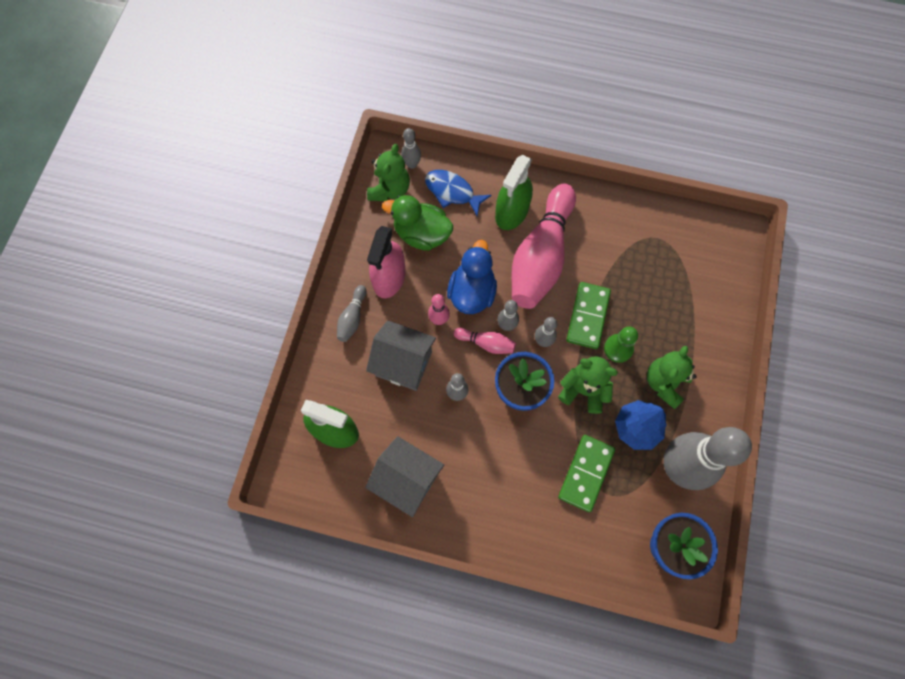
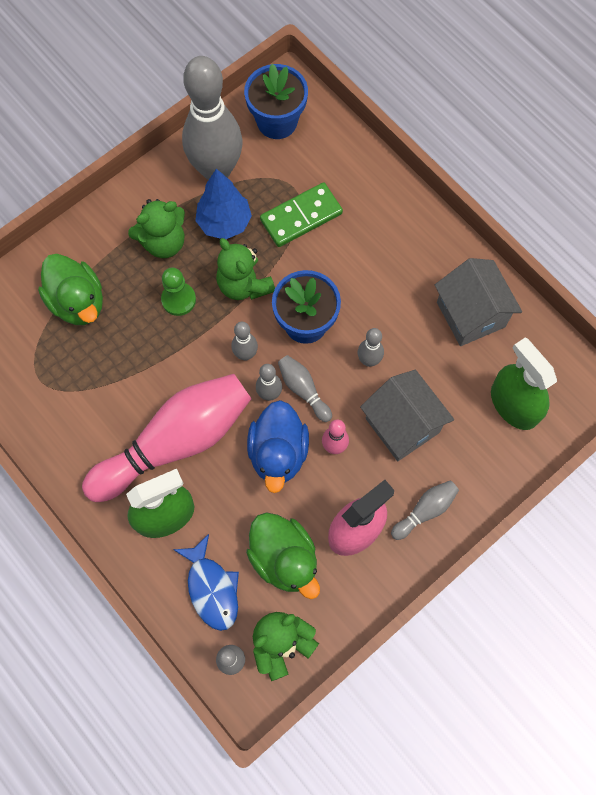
camera: 145 degrees left, 0 degrees up
(472, 292) = (278, 453): blue duck -> blue duck turned 45 degrees counterclockwise
(486, 343) = (303, 390): pink bowling pin -> grey bowling pin
(588, 316) = (181, 349): green domino -> none
(681, 301) = (78, 302): none -> green duck

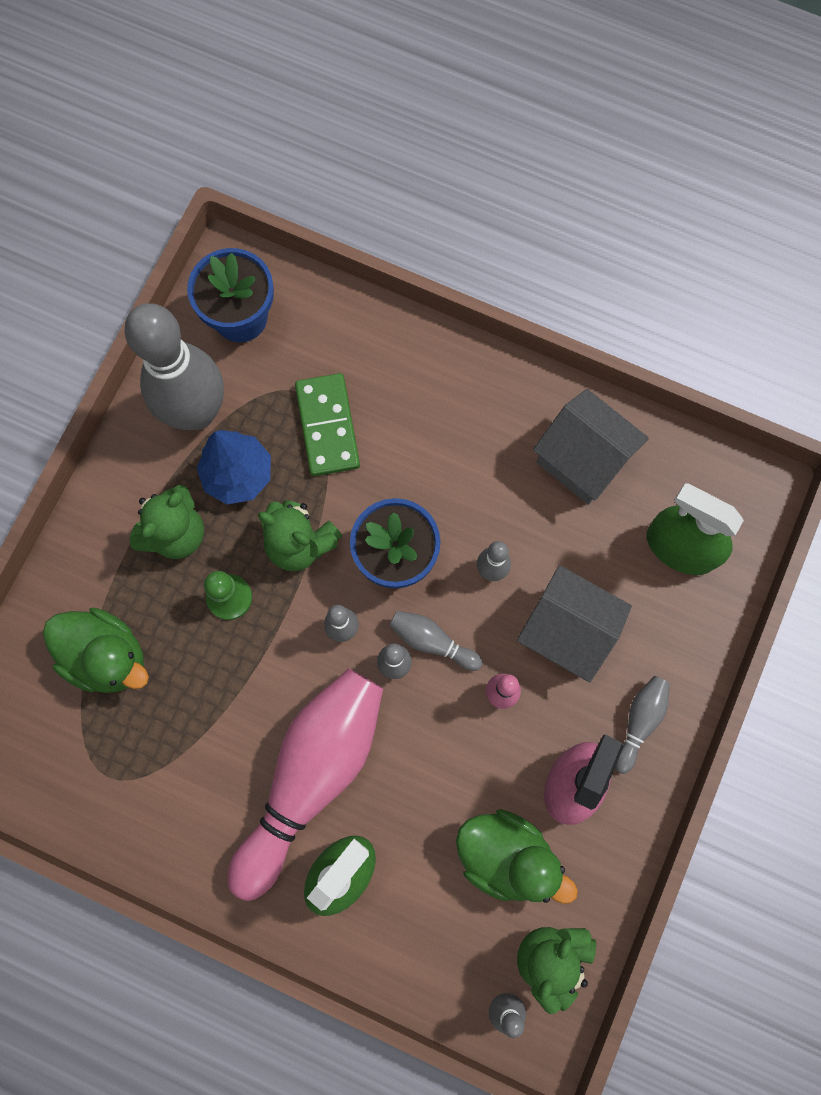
camera: 25 degrees left, 5 degrees up
(211, 588) = (439, 933): blue fish -> none
(278, 453) = (439, 732): blue duck -> none
(301, 216) = (327, 426): green domino -> green domino turned 45 degrees counterclockwise

